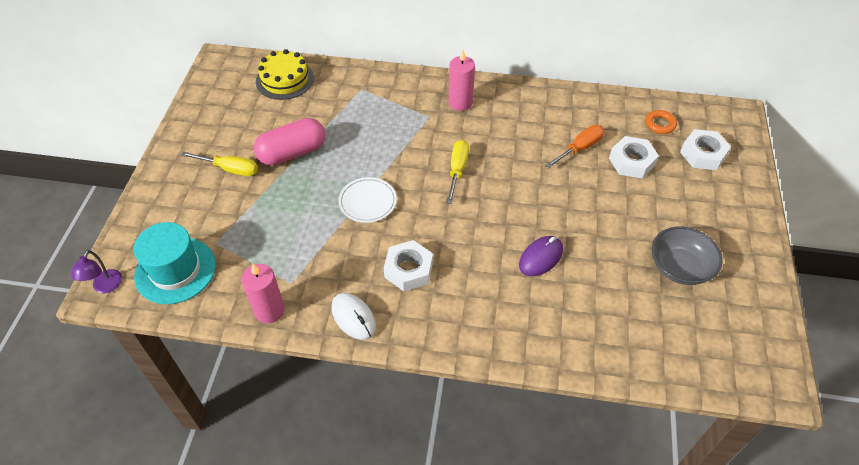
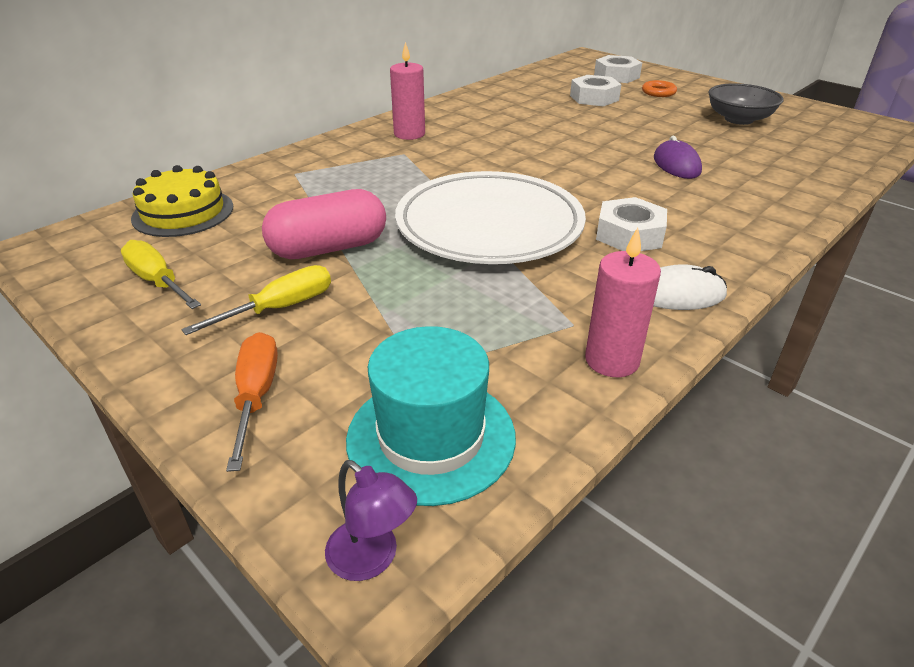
camera: 55 degrees left, 15 degrees down
(292, 153) = (329, 248): pink capsule -> pink capsule turned 60 degrees clockwise
(367, 202) = (489, 225): white plate -> white plate, size x2.15
(457, 170) = (506, 164): yellow screwdriver -> yellow screwdriver (158, 282)
(579, 149) = (551, 109): orange screwdriver -> orange screwdriver (256, 396)
(660, 124) = (562, 77): orange ring -> orange ring (658, 92)

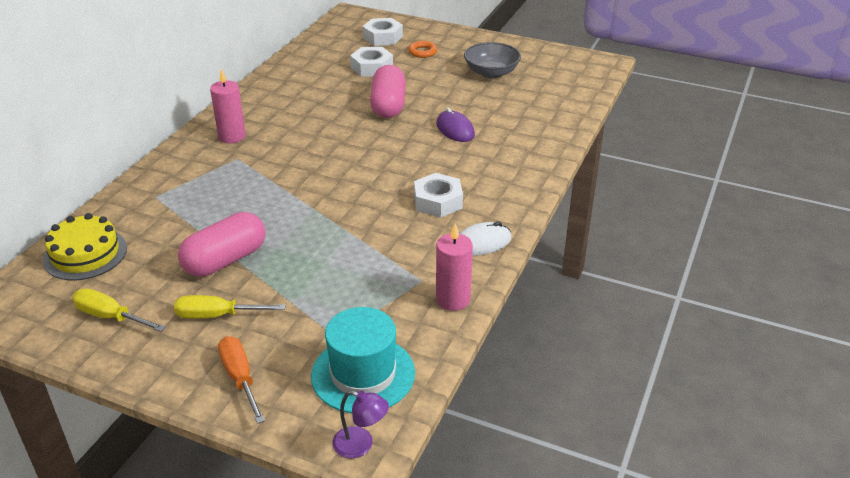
camera: 20 degrees left, 0 degrees up
(280, 308) = (218, 315): yellow screwdriver -> yellow screwdriver turned 120 degrees counterclockwise
(489, 225) = (336, 215): white plate -> none
(600, 132) = (388, 105): none -> pink capsule

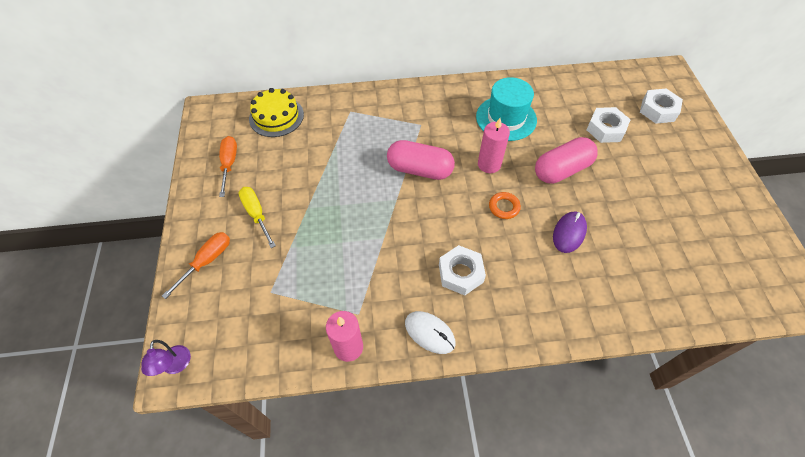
camera: 60 degrees right, 20 degrees up
(111, 317) = (229, 164): yellow screwdriver -> orange screwdriver
(225, 260) = (310, 185): pink capsule -> pink capsule (420, 169)
(232, 136) = (442, 106): pink candle -> pink candle (489, 164)
(363, 374) = (241, 330): turquoise hat -> turquoise hat (506, 118)
(422, 52) = (664, 148): orange ring -> orange ring (504, 207)
(491, 73) = (684, 213): grey bowl -> none

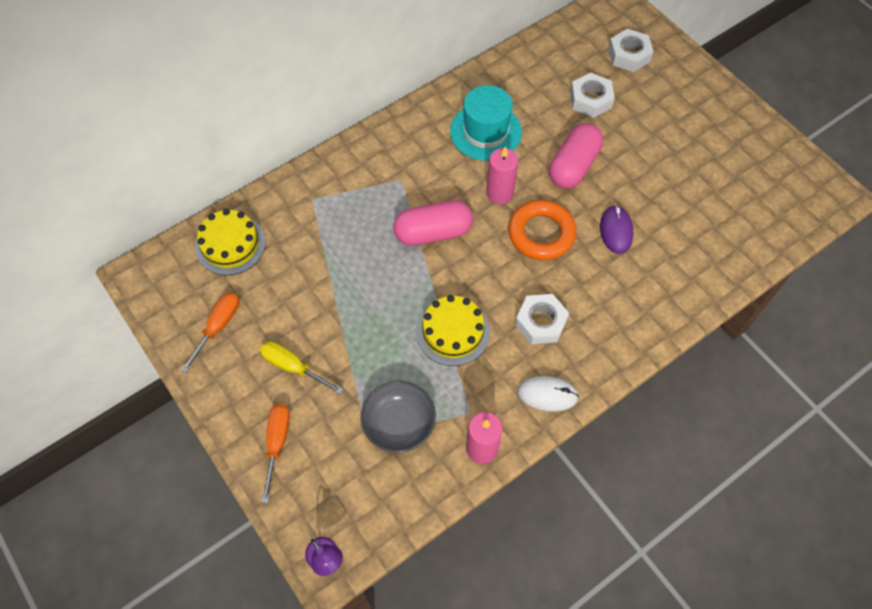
camera: 30 degrees left, 5 degrees up
(229, 164) = (218, 327): orange screwdriver -> orange screwdriver turned 60 degrees clockwise
(299, 293) = (399, 424): none -> grey bowl
(386, 246) = (453, 332): none -> yellow cake
(504, 207) = (541, 233): orange ring -> orange ring, size x1.92

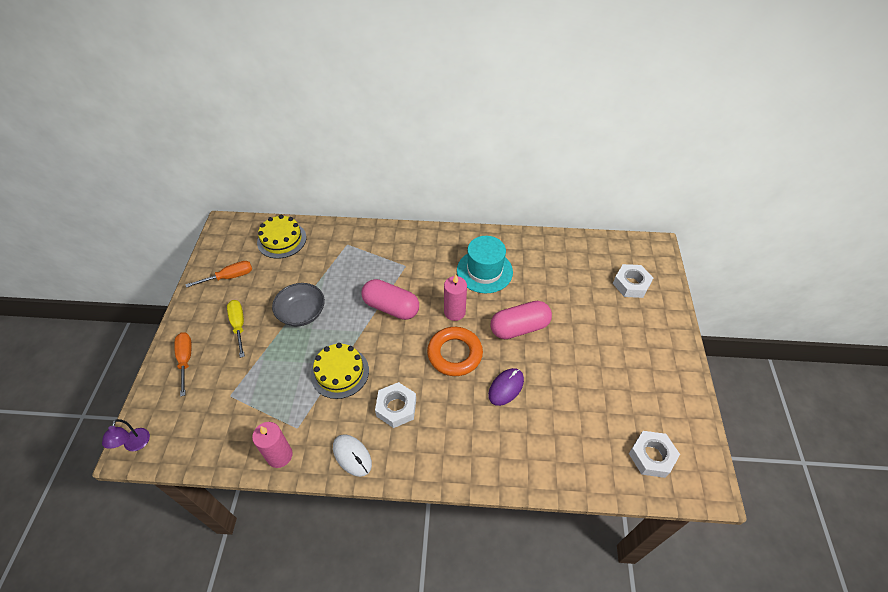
camera: 40 degrees right, 10 degrees down
(277, 444) = (186, 360): orange screwdriver -> orange screwdriver turned 60 degrees counterclockwise
(399, 424) = (253, 401): grey bowl -> grey bowl (302, 313)
(590, 100) = (574, 295): white nut -> white nut (651, 456)

